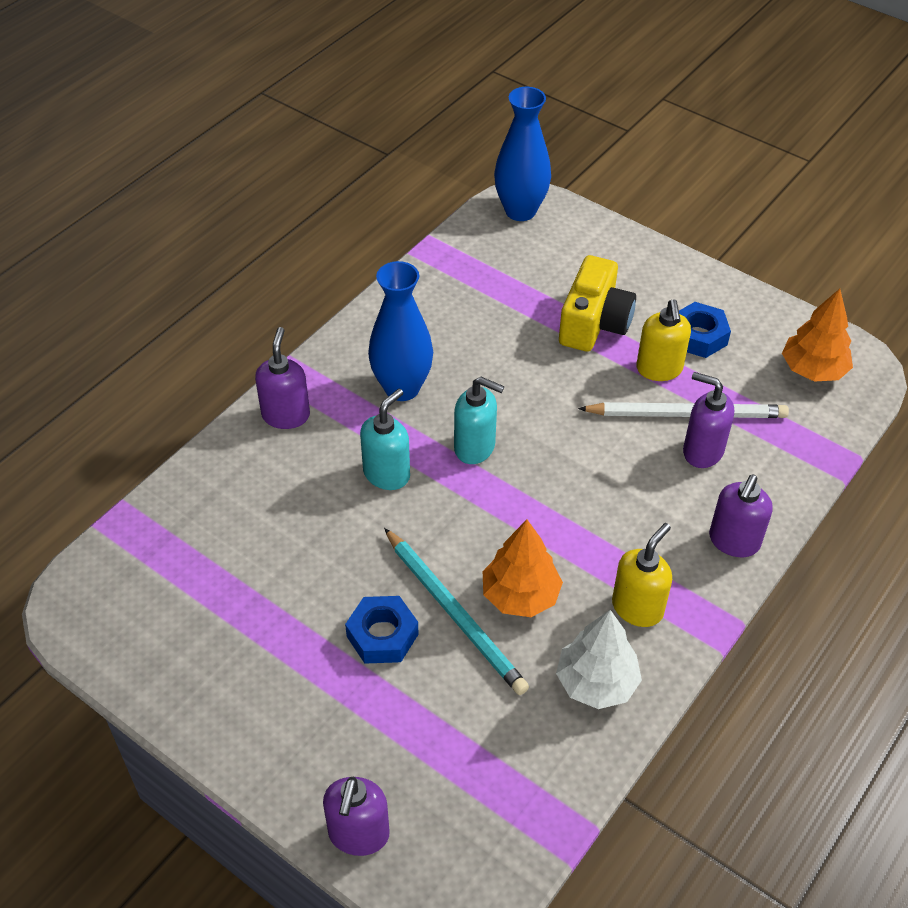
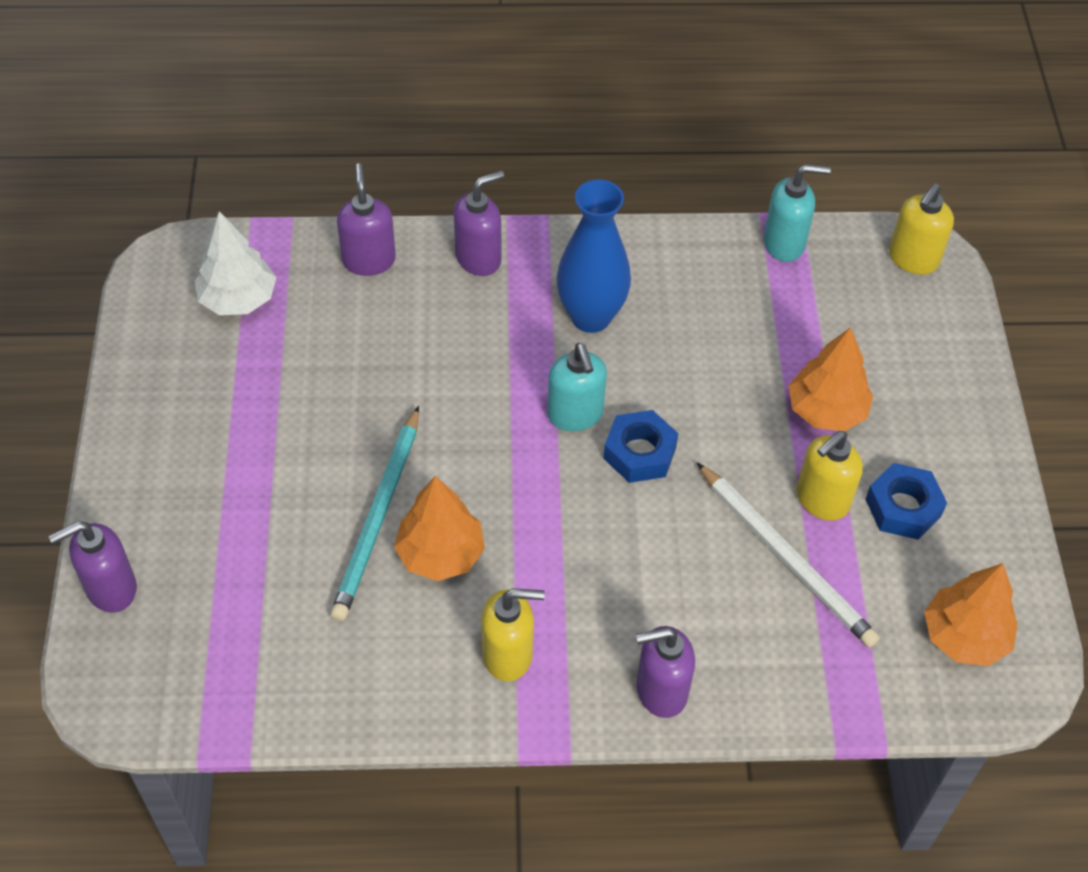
camera: 50 degrees right, 5 degrees up
(382, 635) = (311, 480): blue nut -> blue nut (639, 453)
(387, 474) = (483, 370): turquoise soap dispenser -> turquoise soap dispenser (784, 243)
(520, 211) = (913, 259): blue vase -> yellow soap dispenser
(594, 323) = (826, 410): yellow camera -> orange tree
(596, 682) = (397, 671): white tree -> white tree (238, 299)
(702, 451) = (750, 599): purple soap dispenser -> purple soap dispenser (369, 260)

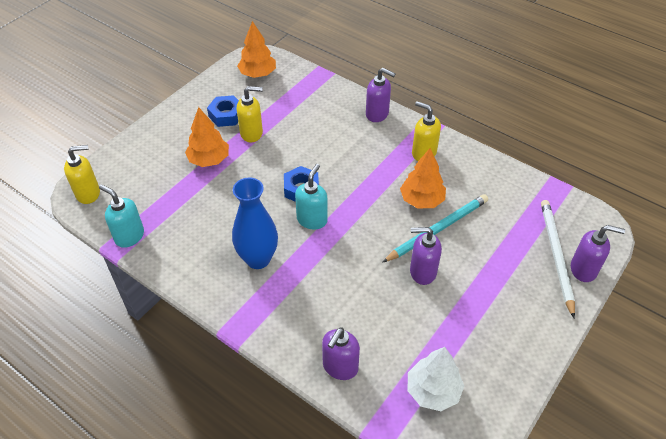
camera: 140 degrees left, 5 degrees down
(479, 258) = (280, 327): purple soap dispenser -> purple soap dispenser (422, 272)
(786, 558) = (288, 124): white pencil -> white pencil (556, 256)

